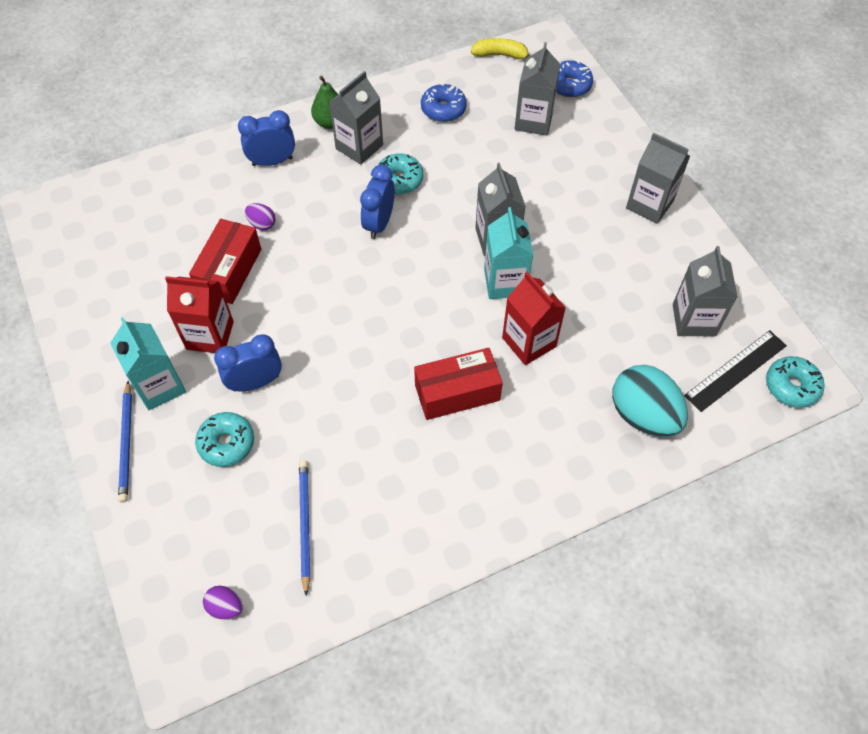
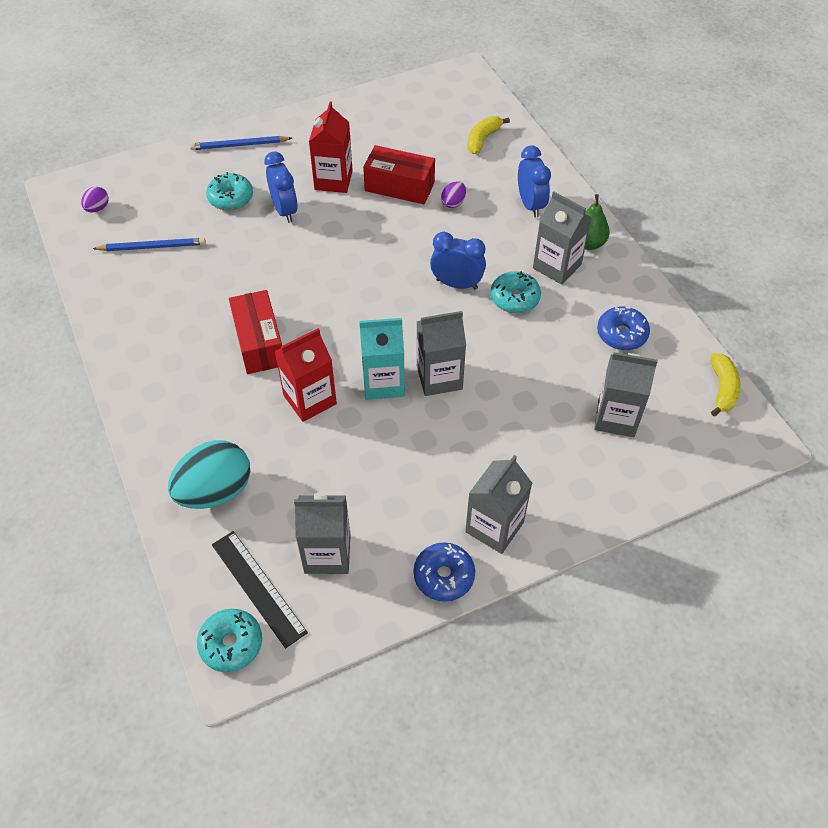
camera: 90 degrees right, 5 degrees down
(160, 386) = (287, 157): turquoise carton -> none
(163, 196) = (483, 139): none -> yellow banana
(569, 85) = (683, 457): blue donut -> blue donut (444, 576)

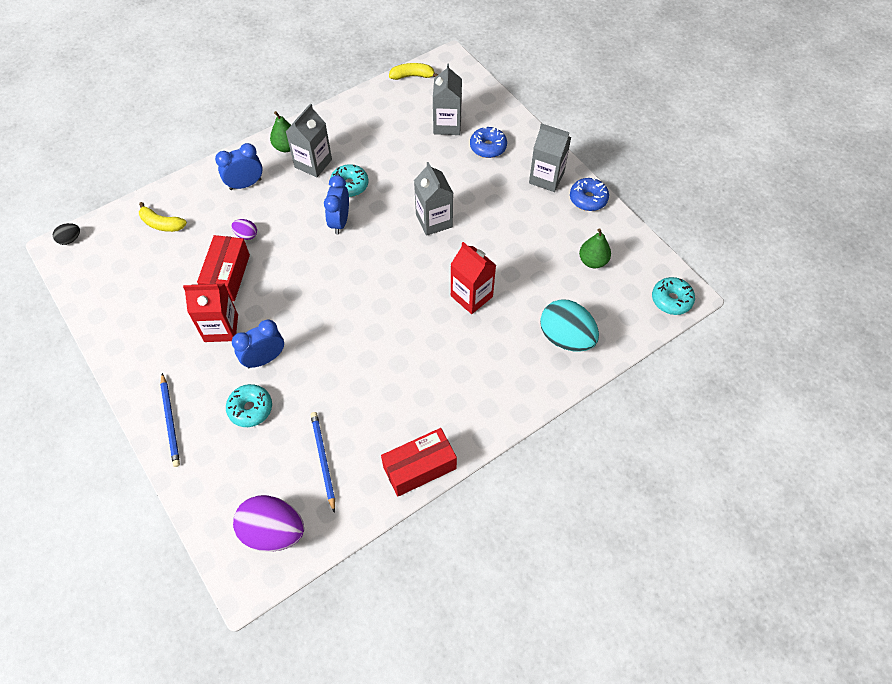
camera: 100 degrees left, 5 degrees up
(97, 208) = (273, 531): purple egg -> purple egg, size x2.19
(258, 587) = (629, 294): black ruler -> none
(259, 343) = (423, 342): red box -> red box (419, 467)
(327, 554) = (592, 261): grey carton -> green pear
(383, 382) = (445, 253): turquoise carton -> none
(474, 78) = (70, 239): none -> black egg
(621, 334) = (375, 125): blue donut -> blue donut (488, 147)

